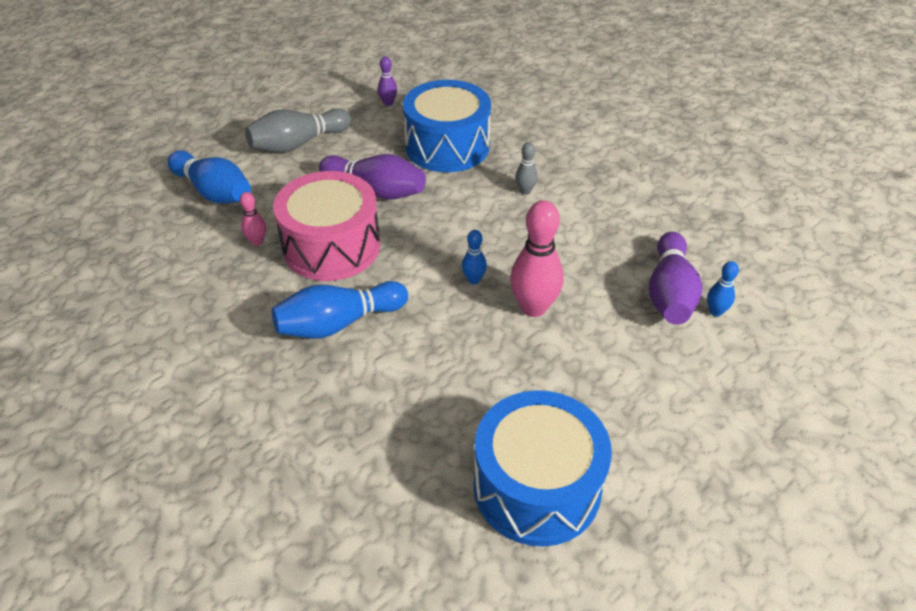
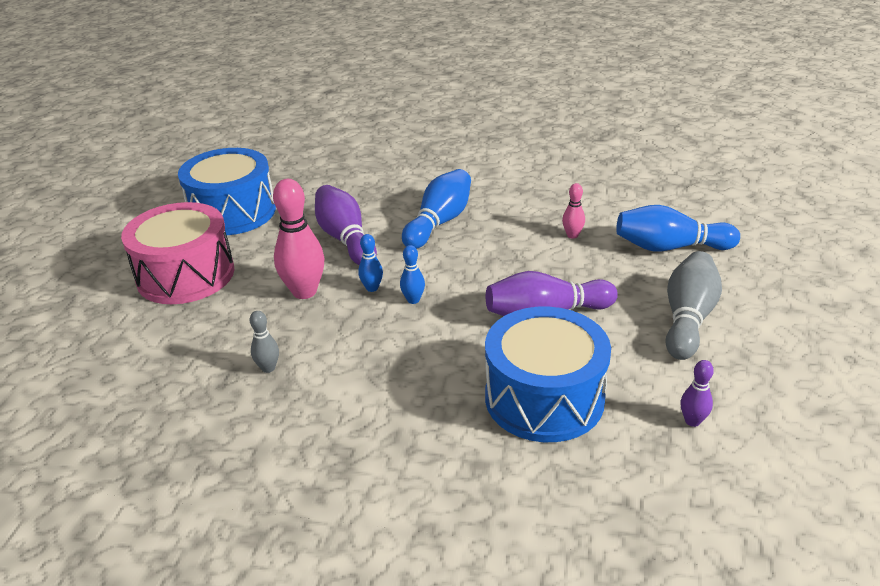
camera: 145 degrees right, 10 degrees down
(331, 246) = (513, 258): pink drum -> pink drum (186, 275)
(525, 191) = (402, 388): grey bowling pin -> grey bowling pin (268, 368)
(669, 293) = (186, 356): purple bowling pin -> purple bowling pin (345, 239)
(715, 311) = (135, 360): blue bowling pin -> blue bowling pin (413, 300)

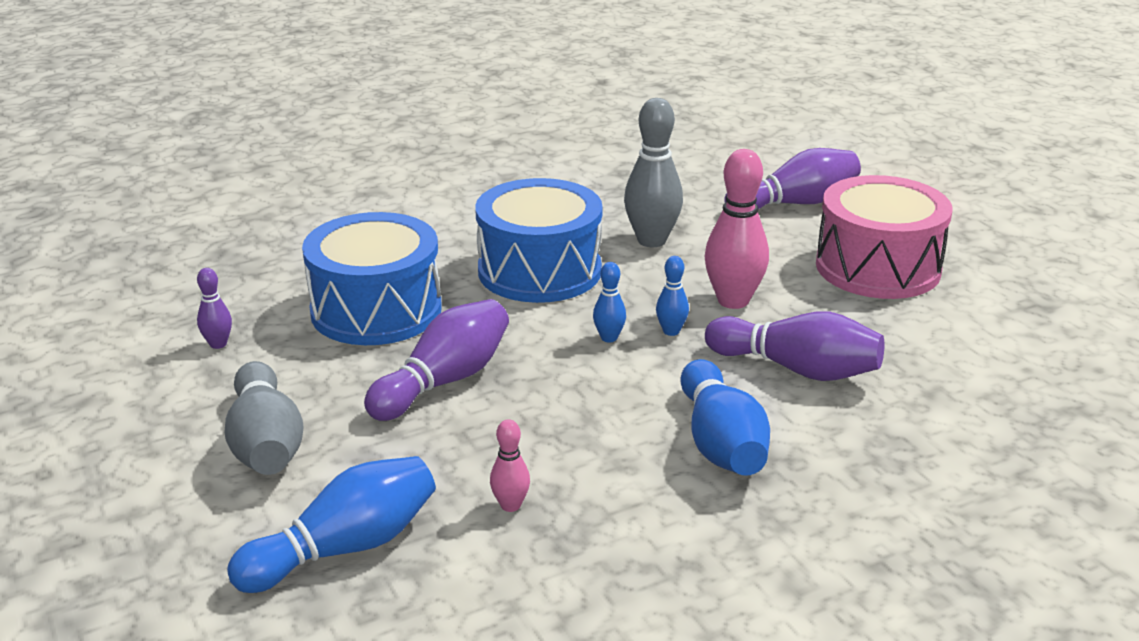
camera: 140 degrees right, 5 degrees down
(116, 352) = (795, 204): none -> purple bowling pin
(232, 212) = (991, 342): blue drum -> blue drum (539, 271)
(268, 368) = (651, 240): grey bowling pin -> grey bowling pin, size x2.00

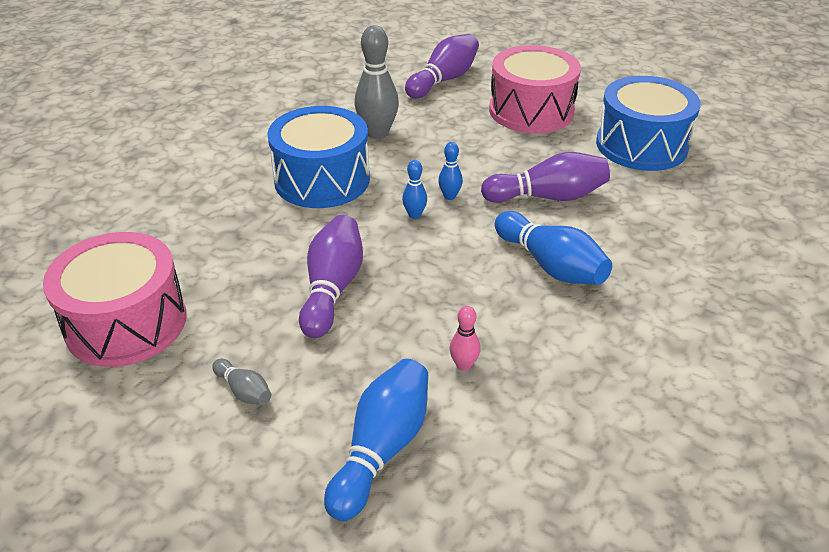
camera: 30 degrees left, 10 degrees up
(218, 344) = (126, 323): purple bowling pin -> pink drum
(266, 444) = (244, 391): grey bowling pin -> grey bowling pin, size x0.50
(376, 310) = (230, 250): blue drum -> blue drum (641, 145)
(733, 301) = (468, 161): pink bowling pin -> none

